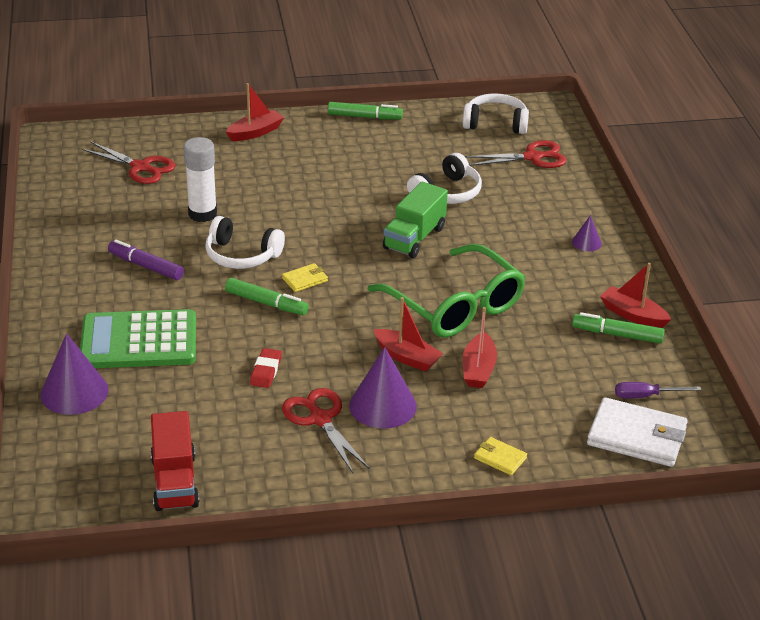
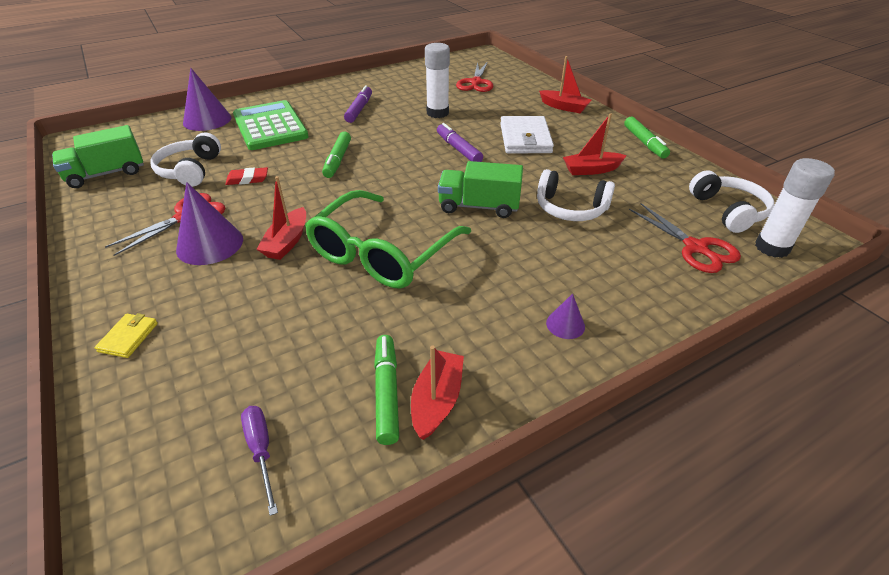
camera: 70 degrees right, 5 degrees up
(174, 481) = (106, 174): red truck -> green truck
(241, 255) = (395, 137): white headphones -> white headphones (190, 170)
(299, 222) = (458, 149): none -> purple marker
(305, 280) = (379, 169): yellow wallet -> none
(478, 369) = (280, 290): red boat -> red boat (591, 170)
(549, 127) = (772, 247): none -> white glue stick
(637, 437) = (170, 457): white wallet -> white wallet (525, 138)

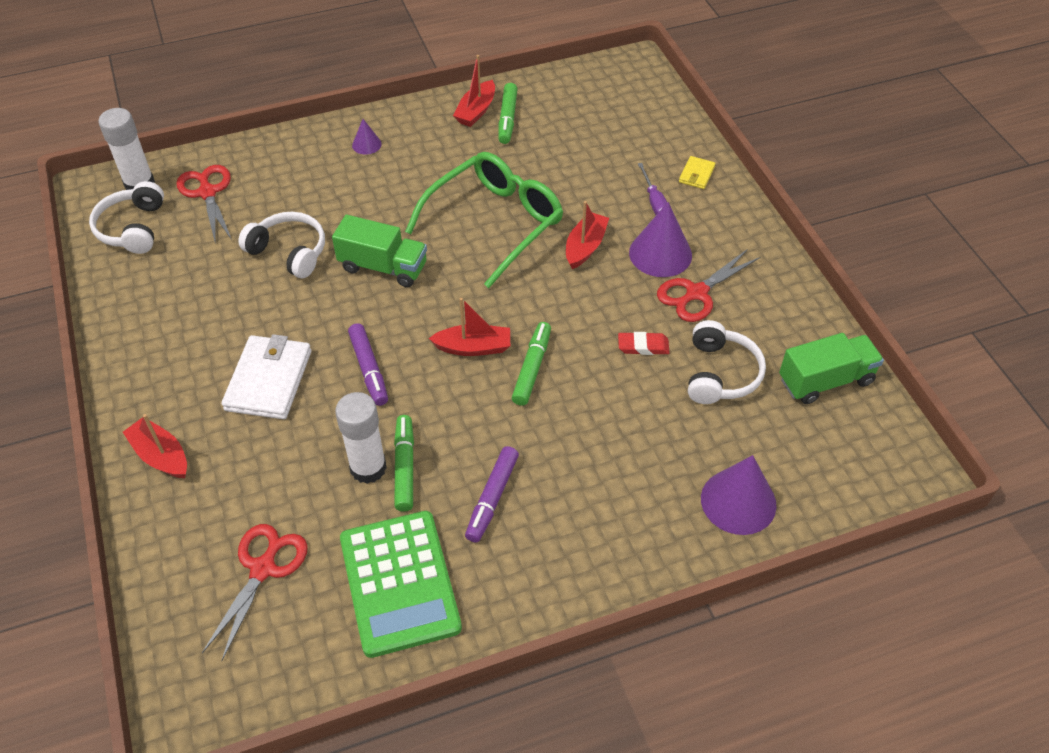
camera: 170 degrees left, 10 degrees up
(261, 451) = (585, 100): purple screwdriver -> purple screwdriver (654, 201)
(270, 126) = (633, 466): green calculator -> green calculator (400, 583)
(591, 170) = (225, 306): red boat -> red boat (473, 347)
(644, 143) = (117, 348): green marker -> green marker (405, 467)

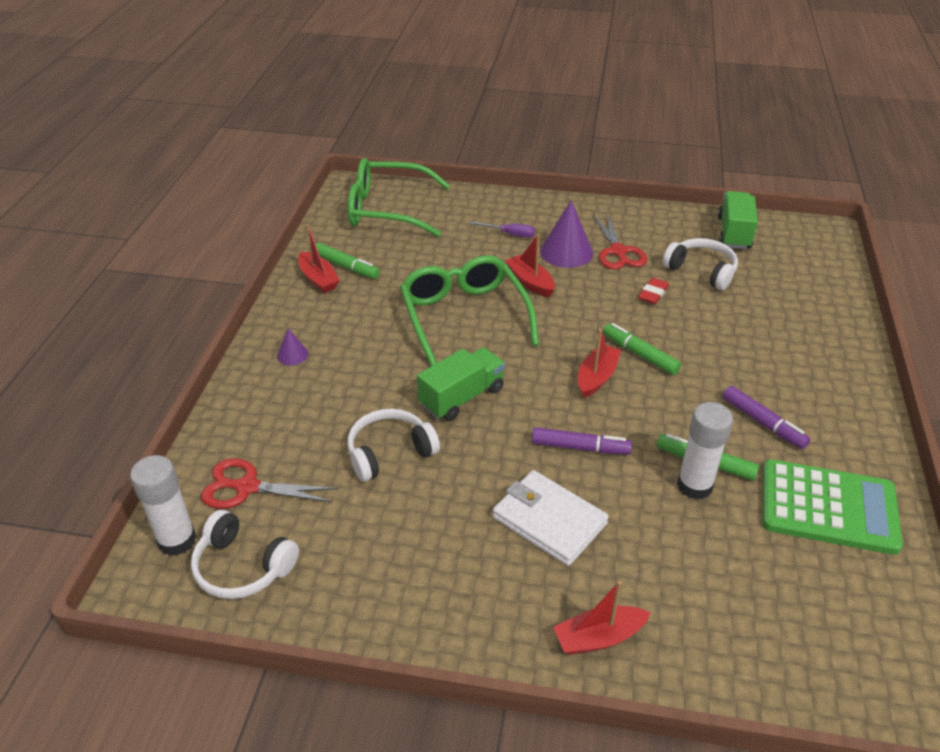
camera: 60 degrees left, 10 degrees down
(263, 568) = (778, 596): red scissors -> none
(619, 103) = (388, 209): none -> green glasses
(696, 174) = (499, 207): yellow wallet -> none
(738, 501) = (820, 307): purple cone -> none

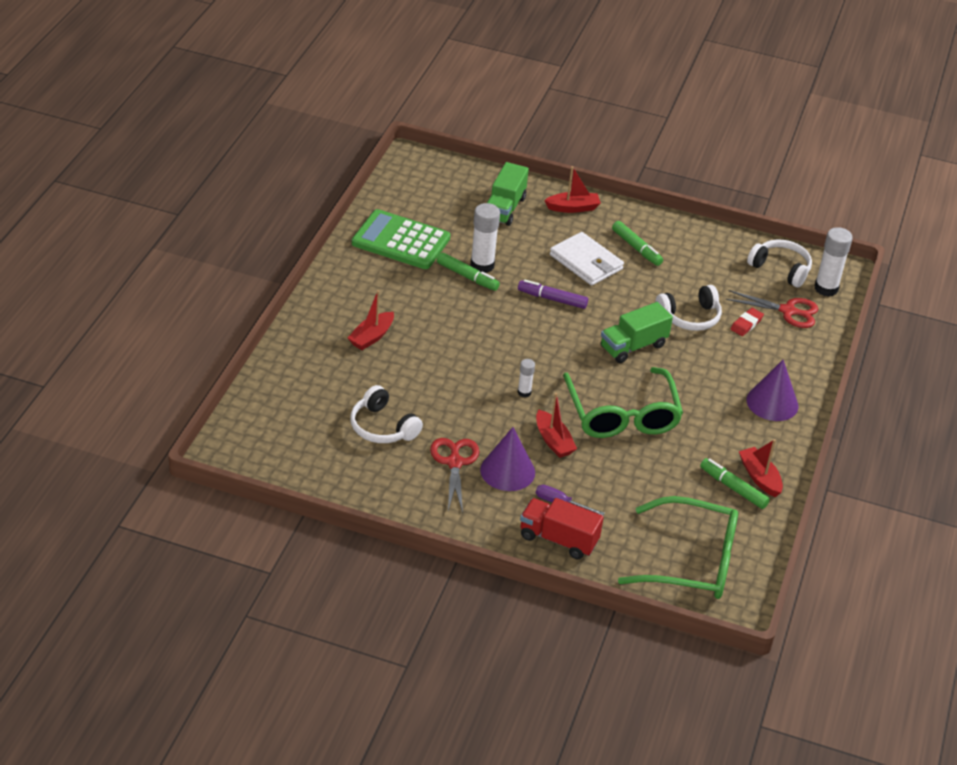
camera: 175 degrees left, 0 degrees up
(292, 355) = (772, 402): purple cone -> purple cone, size x1.96
(505, 210) = (558, 539): none -> red truck
(575, 324) = (524, 392): none -> white glue stick
(596, 377) = (522, 345): red boat -> red boat (371, 337)
(640, 354) = (479, 357): green marker -> green marker (636, 248)
(653, 293) = (441, 410): red eraser -> red eraser (746, 324)
(733, 233) = (322, 467): green truck -> green truck (504, 208)
(763, 423) = (410, 293): purple marker -> none

